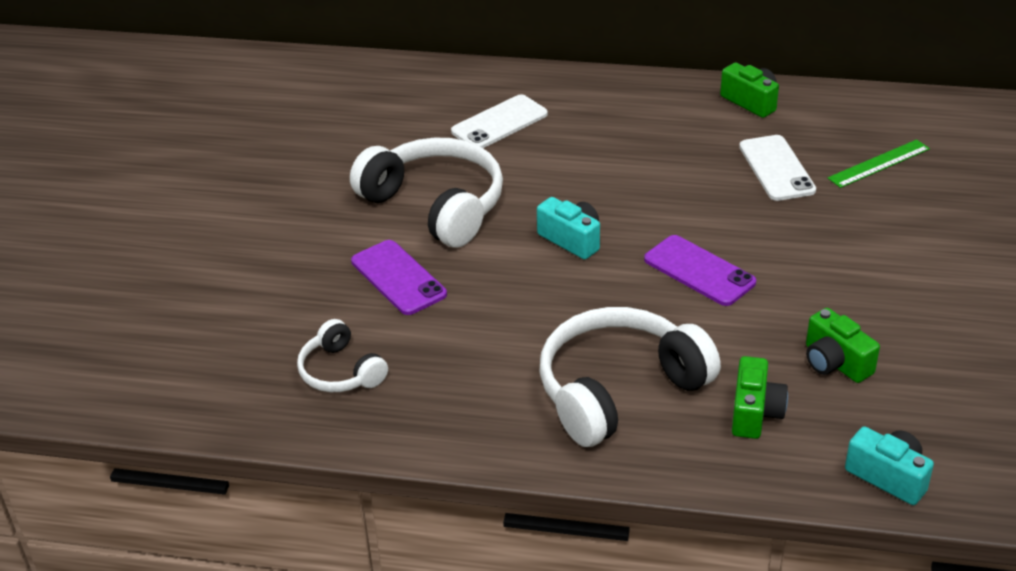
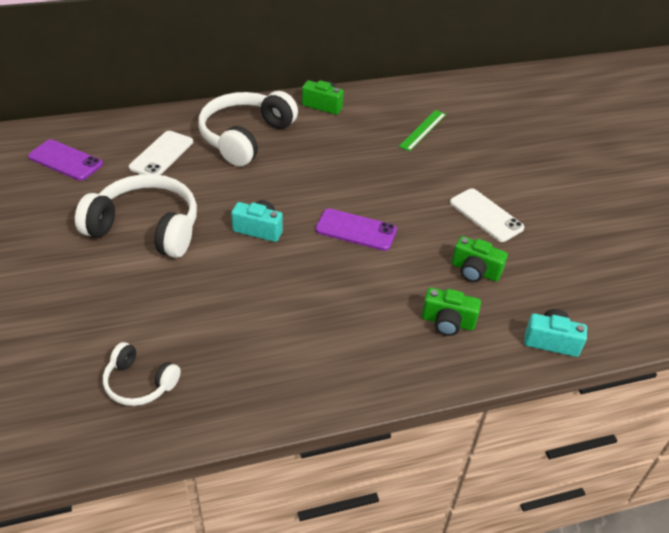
camera: 30 degrees left, 5 degrees up
(398, 278) = (146, 292): purple phone -> purple phone (65, 160)
(618, 389) = (351, 333): white headphones -> white headphones (245, 137)
(755, 413) = (447, 322): green camera -> green camera turned 120 degrees clockwise
(776, 168) = (364, 147): white phone -> white phone (486, 215)

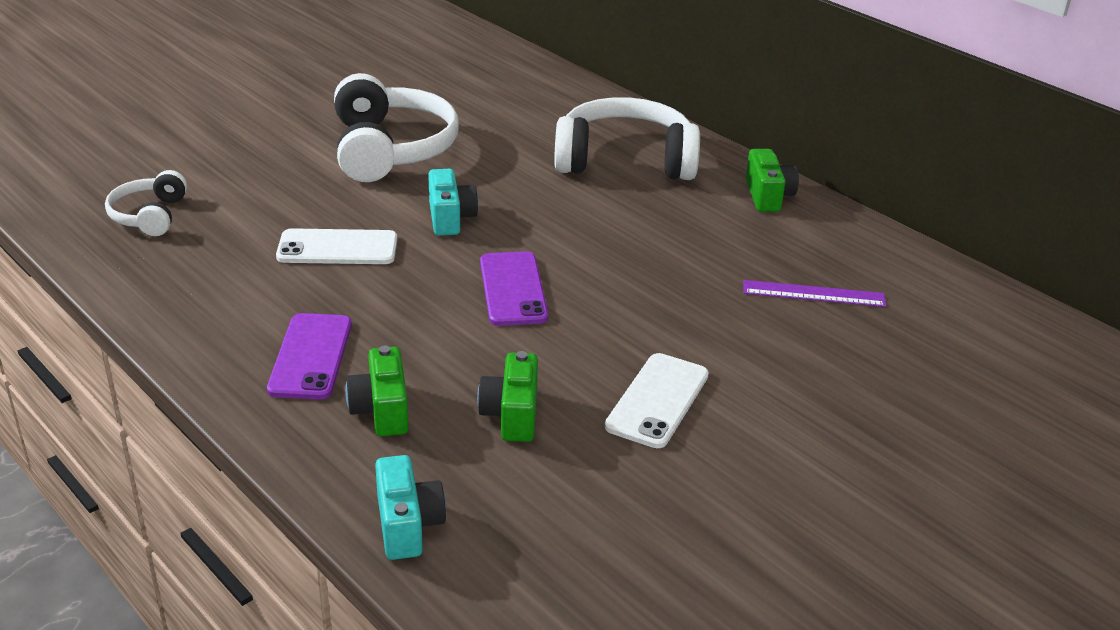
camera: 65 degrees right, 10 degrees down
(65, 160) = (462, 73): purple phone -> purple phone (311, 356)
(161, 155) = (529, 120): white phone -> white phone (337, 248)
(423, 130) = (813, 294): green ruler -> purple ruler

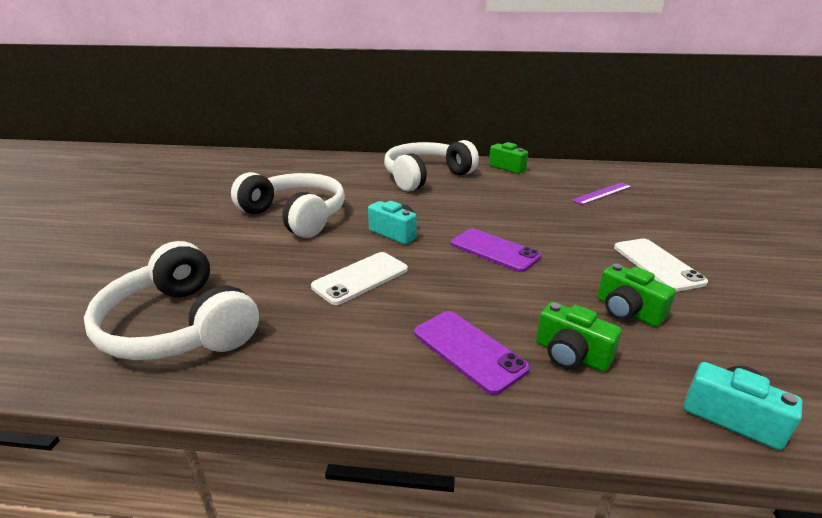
camera: 40 degrees left, 5 degrees down
(149, 216) = (179, 326): white headphones -> white headphones, size x1.88

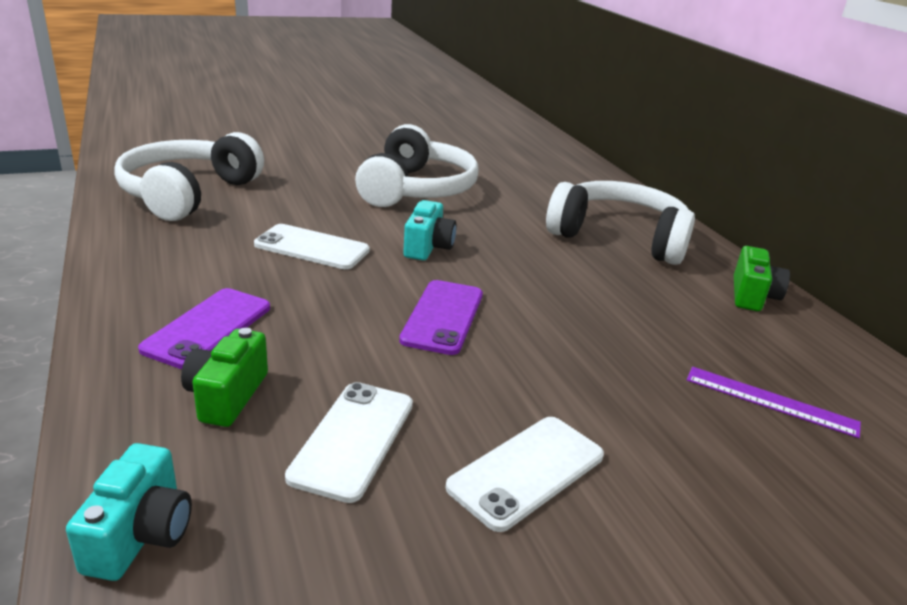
camera: 60 degrees right, 0 degrees up
(627, 311) = (353, 439): green camera -> white phone

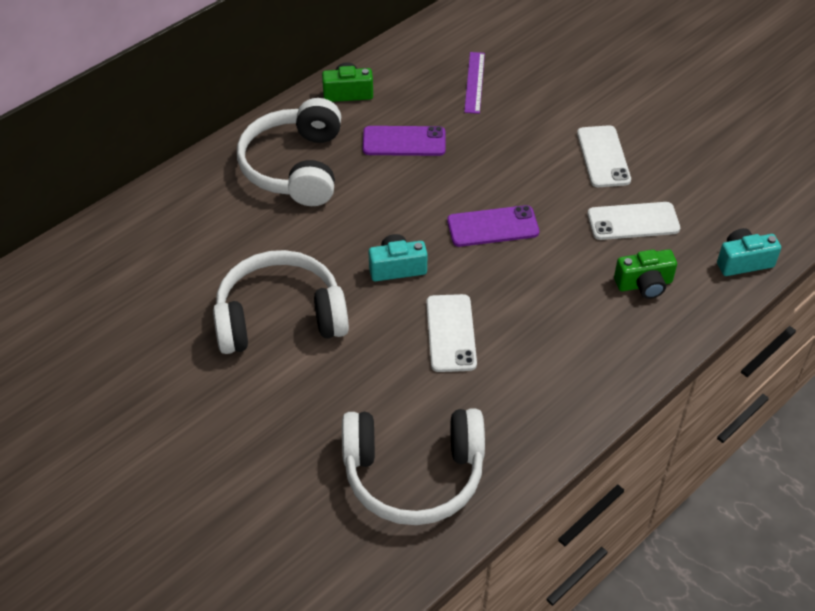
camera: 110 degrees left, 20 degrees up
(208, 328) = (595, 329): purple phone -> purple phone (404, 141)
(527, 471) = (603, 157): white phone -> white phone turned 60 degrees clockwise

